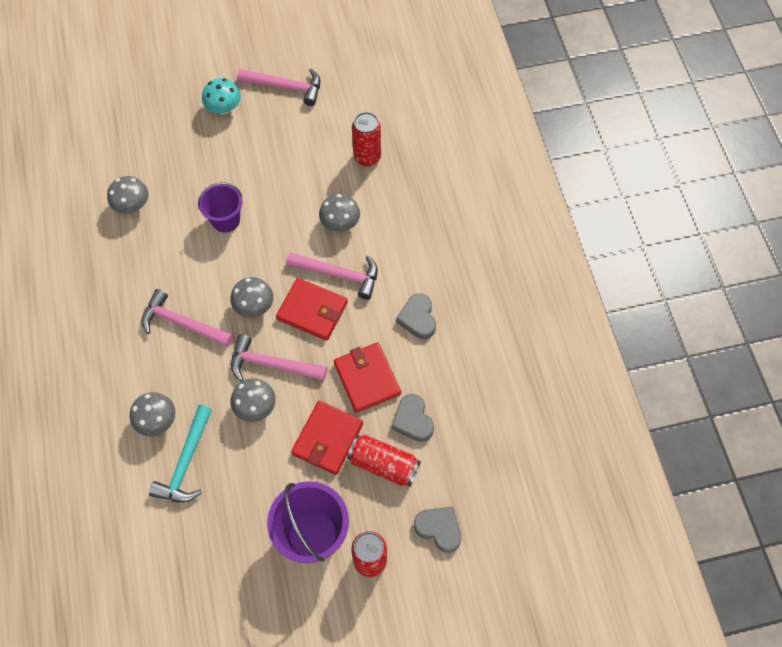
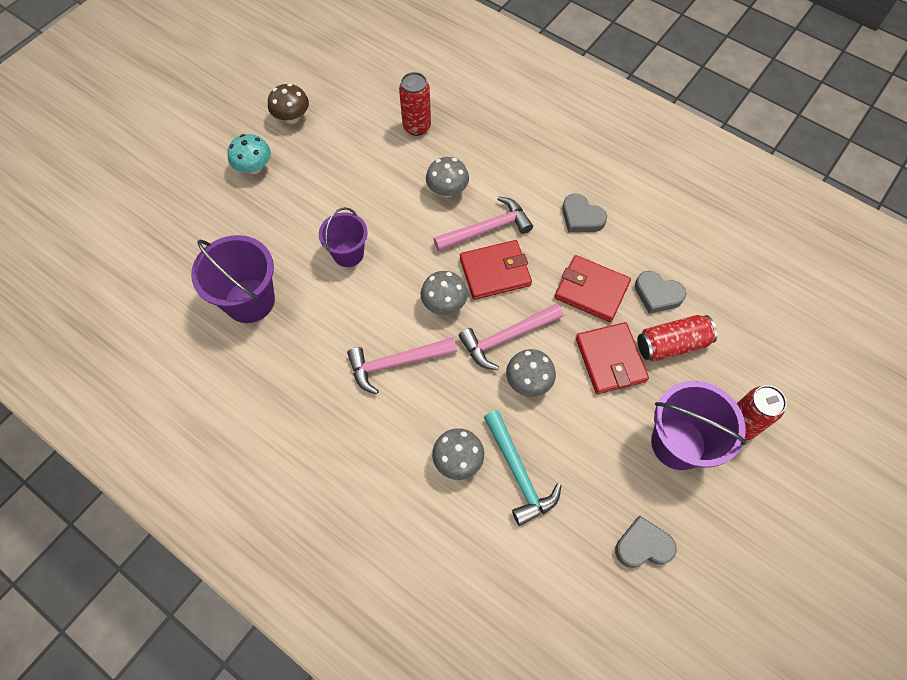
camera: 40 degrees left, 0 degrees up
(132, 206) = (250, 300): grey mushroom -> purple bucket
(285, 87) = (292, 117): pink hammer -> brown mushroom
(439, 529) = (760, 358): grey heart -> grey heart (643, 545)

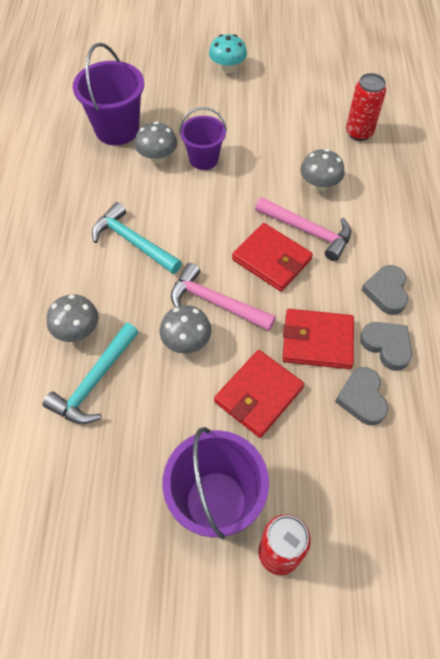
camera: 55 degrees right, 5 degrees down
(292, 117) = (290, 62): brown mushroom -> none
(397, 363) = (133, 242): pink hammer -> turquoise hammer
(444, 303) = (211, 242): grey mushroom -> grey mushroom (157, 158)
(591, 290) = (317, 341): red wallet -> red wallet turned 75 degrees counterclockwise
(643, 545) = (89, 524): grey heart -> grey heart (387, 346)
(671, 344) = (318, 440): red can -> none

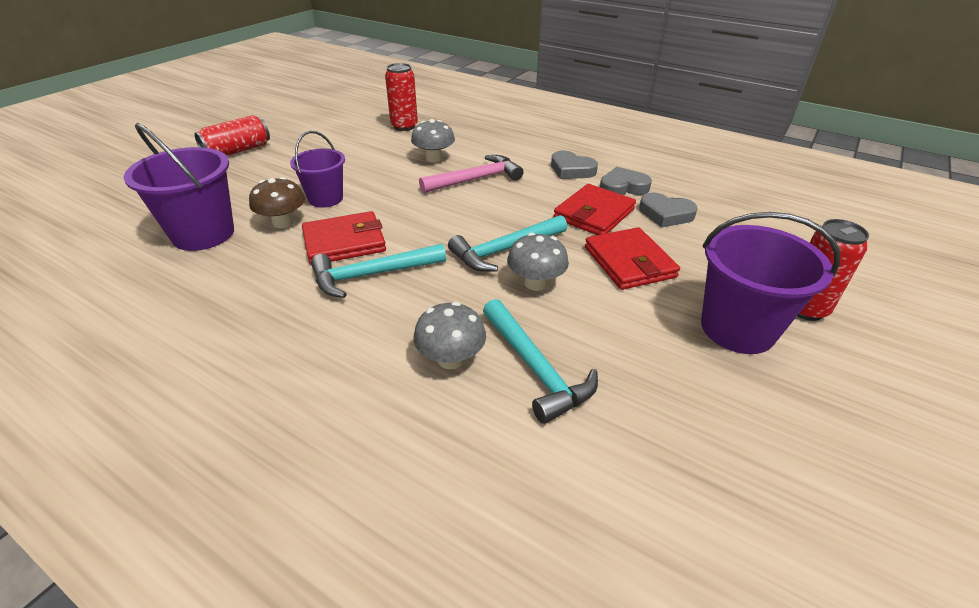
camera: 60 degrees left, 20 degrees down
(157, 158) = (283, 222): grey mushroom -> brown mushroom
(216, 303) = (505, 250): pink hammer -> turquoise hammer
(227, 68) = (237, 151): turquoise mushroom -> red can
(271, 259) = (487, 205): red wallet -> red wallet (344, 242)

